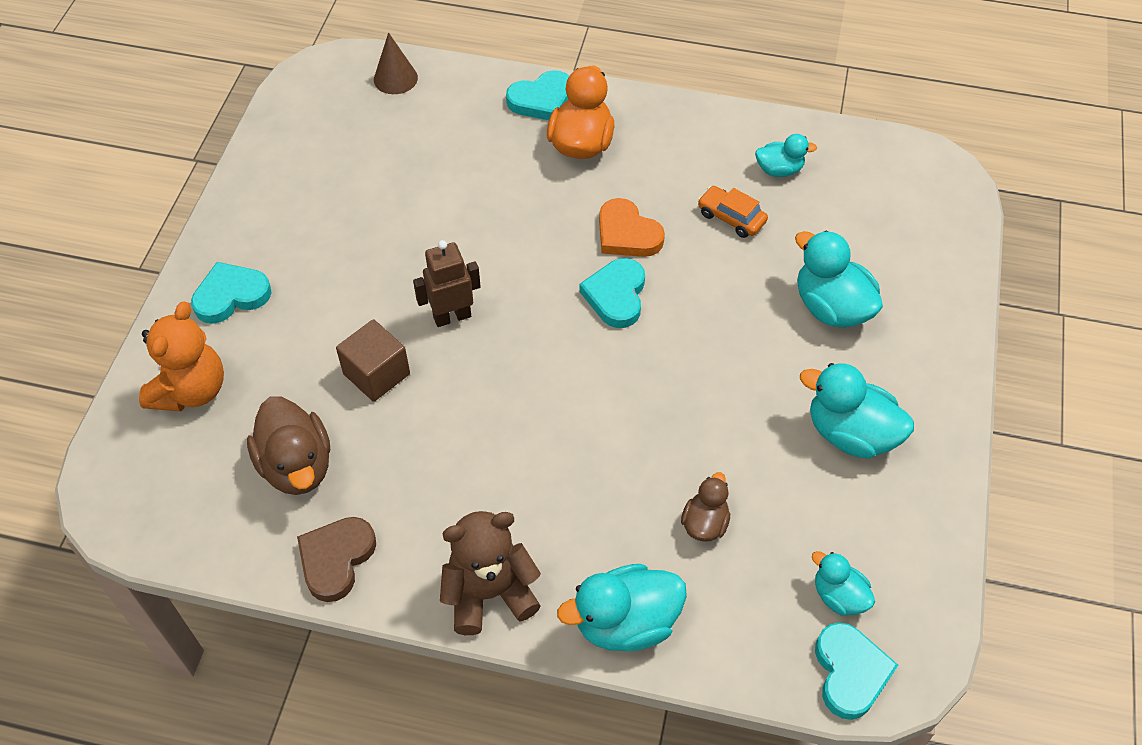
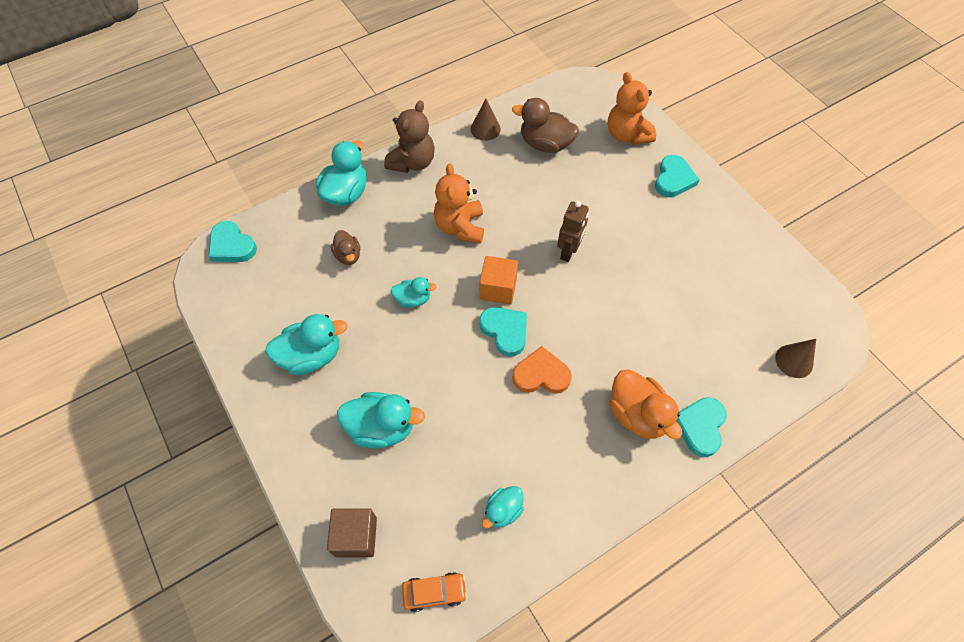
camera: 135 degrees right, 5 degrees up
(336, 559) = (485, 129): brown heart -> brown cone
(376, 374) = (565, 200): brown cube -> brown cube (356, 536)
(533, 445) = (460, 227): none -> orange teddy bear
(573, 341) = (498, 289): none -> orange cube
(731, 218) = (496, 441): orange car -> orange car (434, 592)
(838, 596) = (259, 272): turquoise duck -> turquoise duck (413, 299)

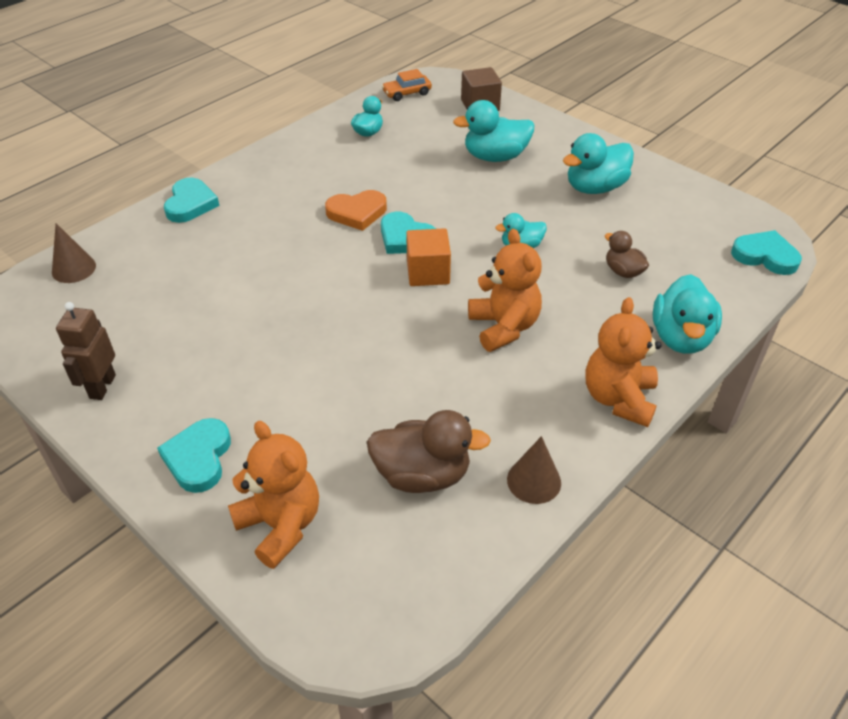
camera: 165 degrees right, 15 degrees down
(412, 162) = (618, 399): brown teddy bear -> orange teddy bear
(568, 252) = (350, 326): brown robot -> brown robot (102, 386)
(637, 414) = (254, 202): orange duck -> none

